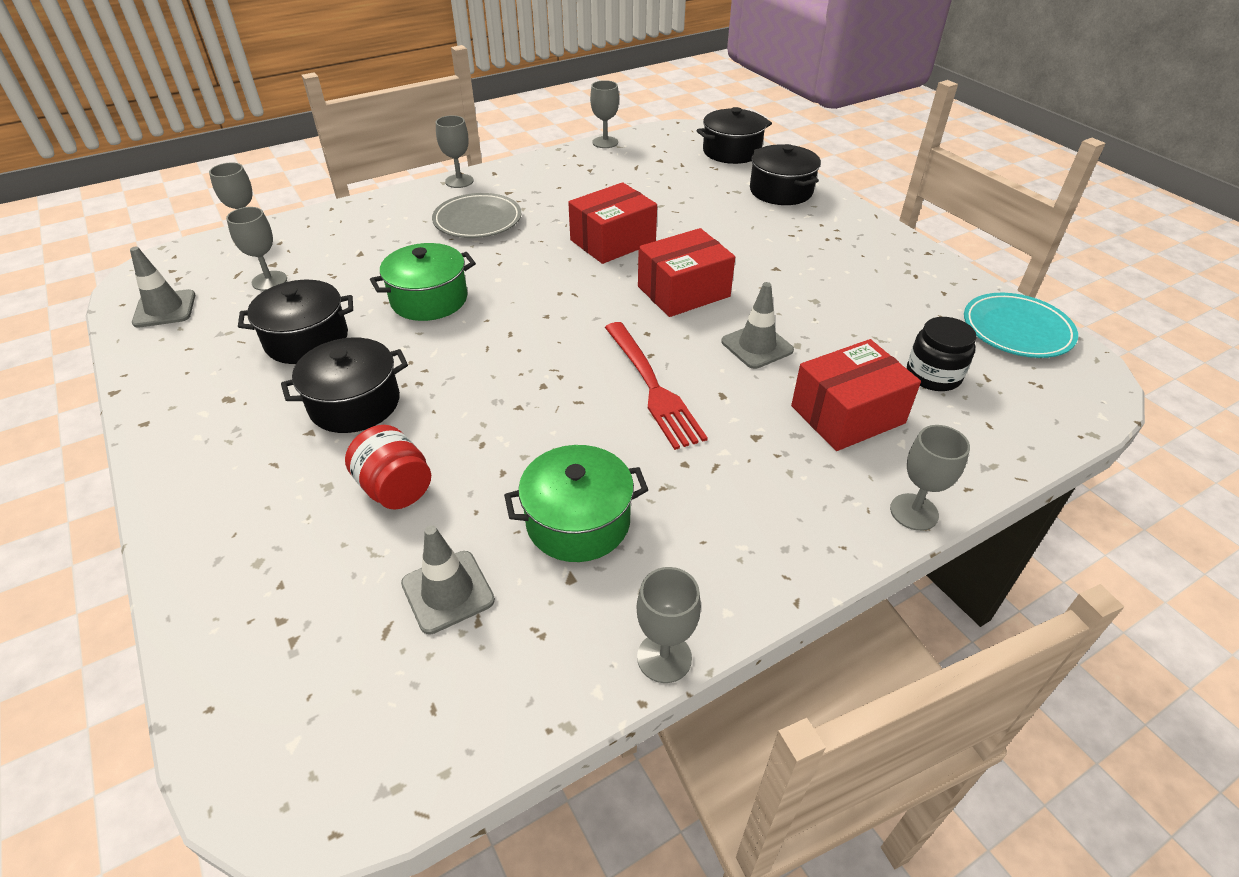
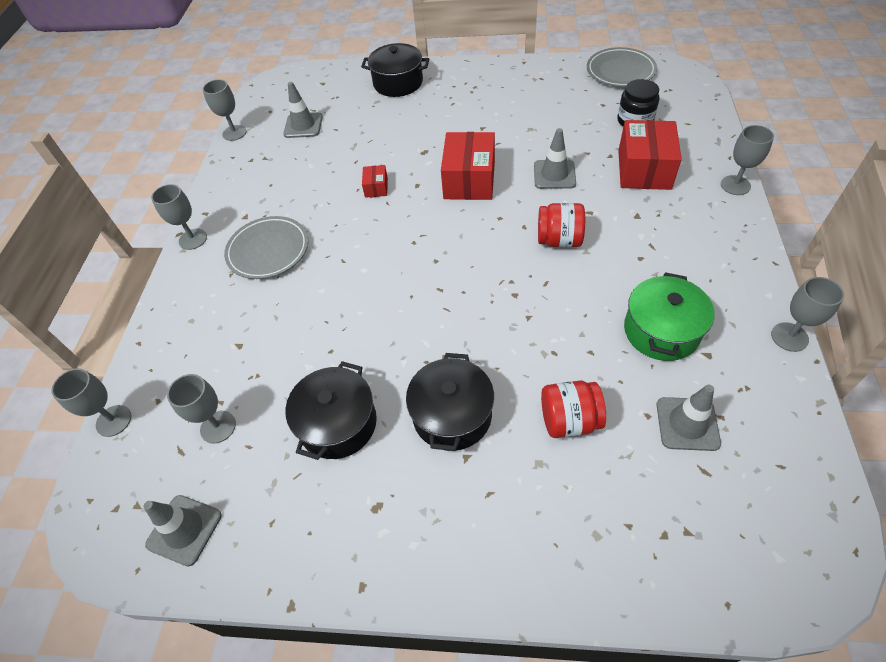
camera: 50 degrees left, 10 degrees up
(429, 299) = (353, 321): green pot -> none
(612, 241) = (376, 187): red box -> red box, size x0.47
(653, 388) = (559, 240): red fork -> red jar
(654, 169) = (303, 126): none -> grey traffic cone
(731, 151) = (324, 79): black pot -> none
(1016, 330) = (620, 71): turquoise plate -> grey plate

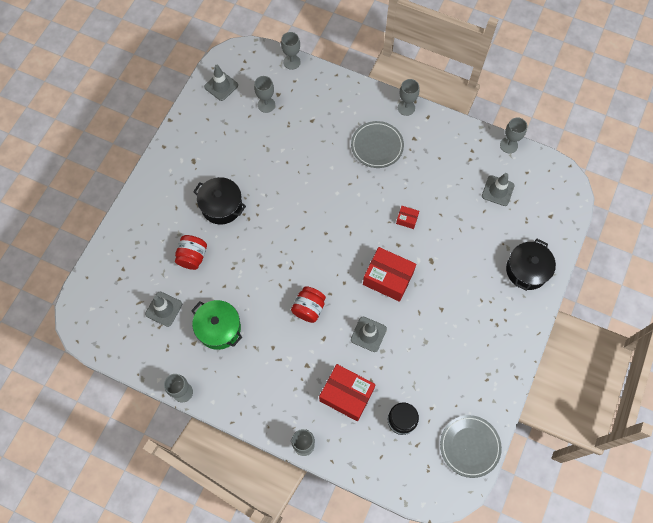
camera: 105 degrees right, 15 degrees up
(338, 423) = (242, 155): black pot -> none

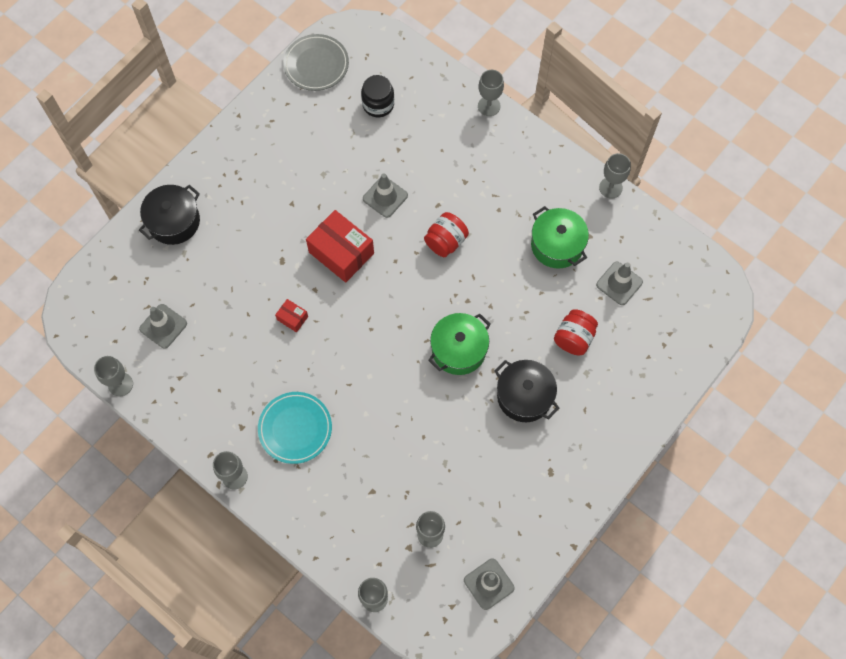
camera: 165 degrees left, 0 degrees up
(277, 227) = (458, 349): none -> green pot
(346, 395) = (429, 142): red box -> none
(377, 146) = (295, 428): grey plate -> turquoise plate

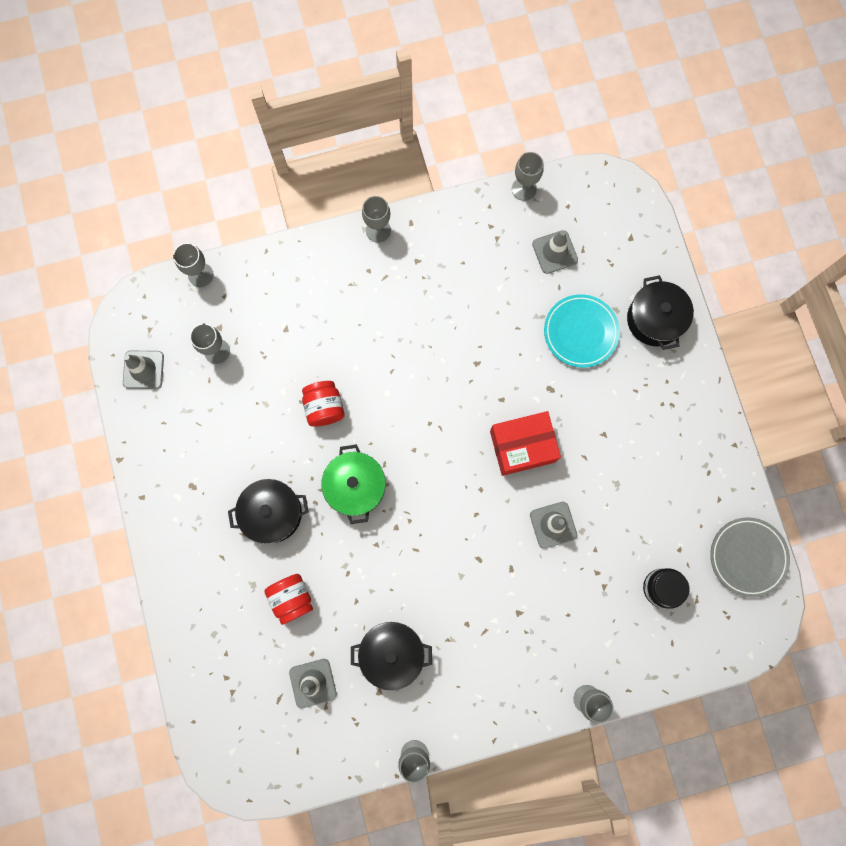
camera: 125 degrees right, 10 degrees up
(292, 318) = (487, 363): red box -> none
(295, 428) = (384, 302): turquoise plate -> turquoise plate (580, 332)
(445, 242) = (468, 549): red jar -> red jar (324, 407)
(557, 245) = (392, 653): green pot -> black pot

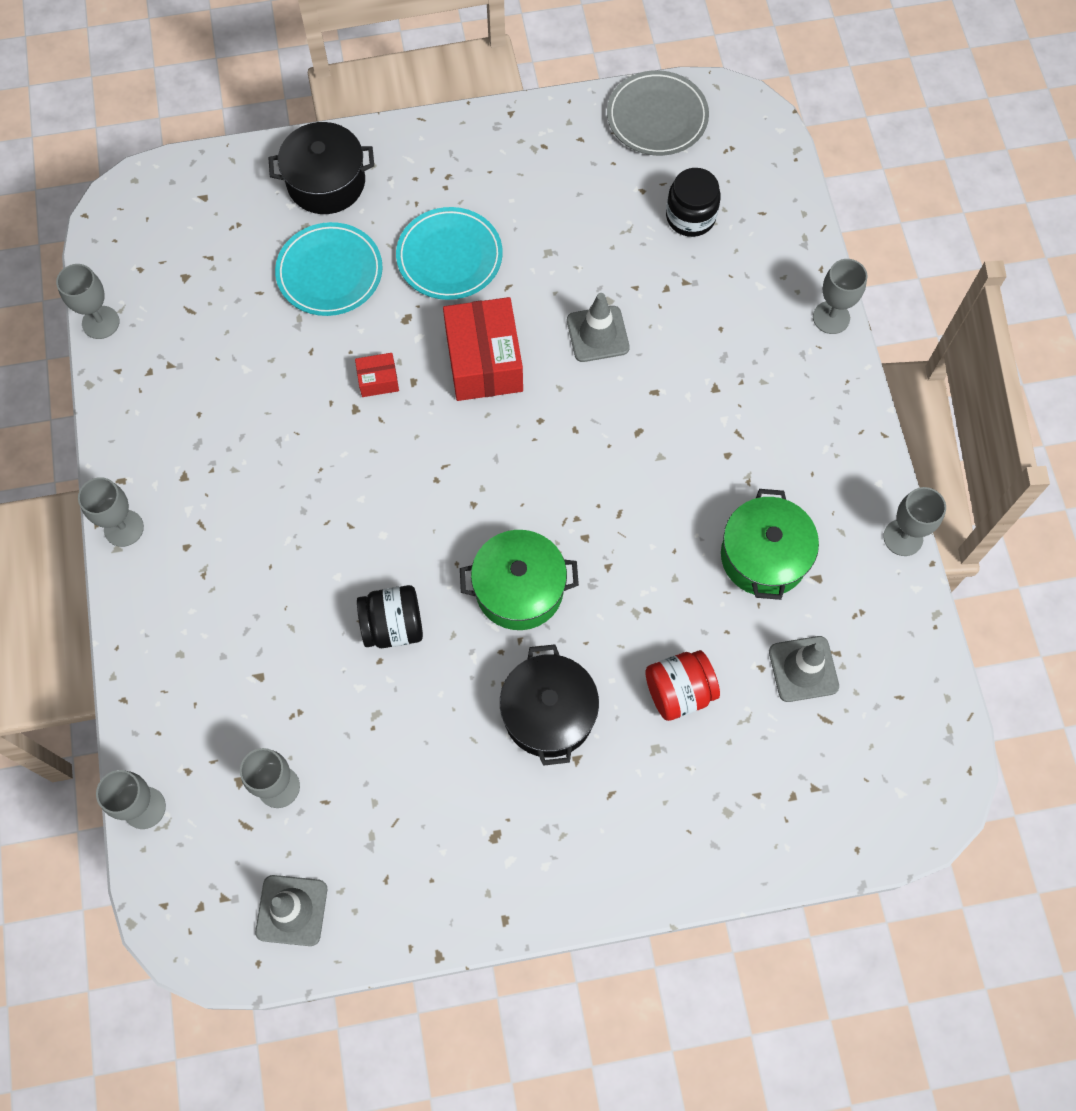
camera: 85 degrees left, 10 degrees down
(324, 407) = (393, 626): red jar -> black jar
(392, 653) = (763, 556): black pot -> green pot
(500, 376) = (378, 380): none -> red box
(554, 252) = (206, 292): grey traffic cone -> none
(603, 413) = (449, 257): none -> turquoise plate

